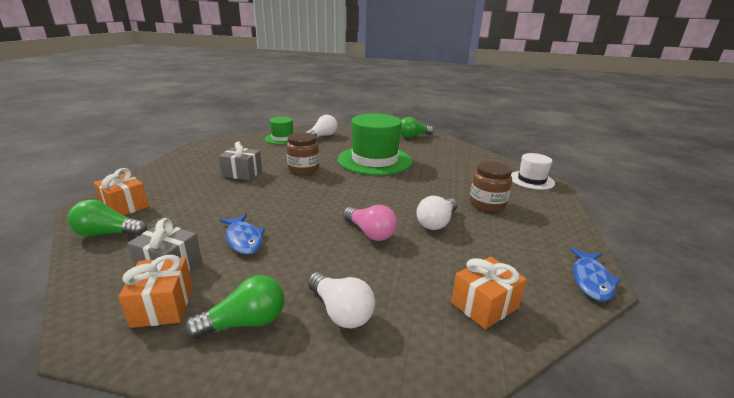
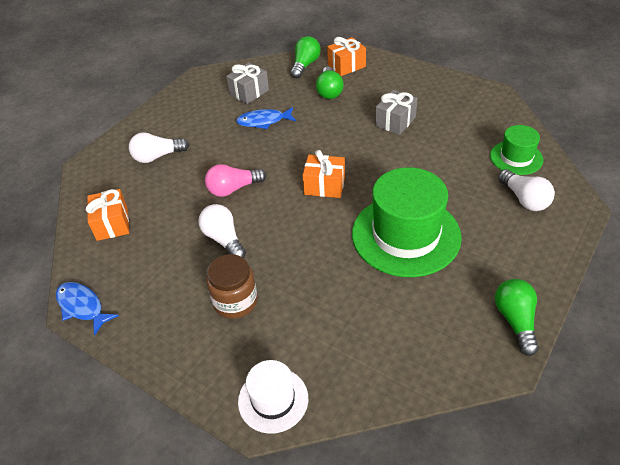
camera: 115 degrees right, 20 degrees up
(163, 306) = (211, 93): orange gift -> orange gift (324, 186)
(245, 323) = (176, 121): green light bulb -> green light bulb (329, 91)
(303, 169) = (393, 165): brown jar -> none

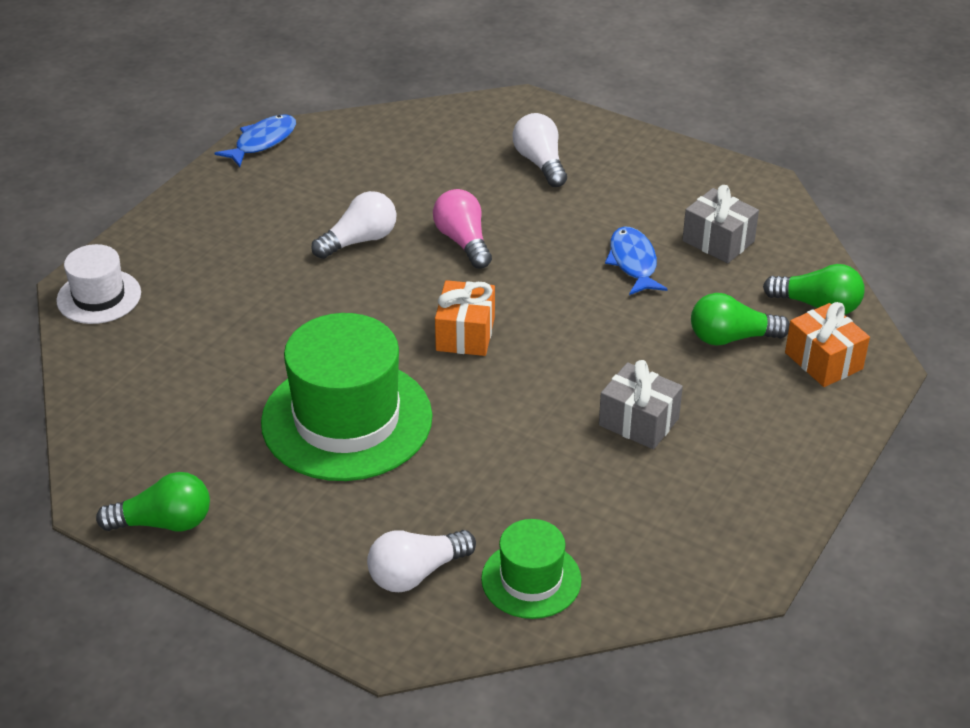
camera: 85 degrees right, 5 degrees down
(112, 224) = (400, 143): orange gift -> none
(235, 301) = (248, 258): brown jar -> none

